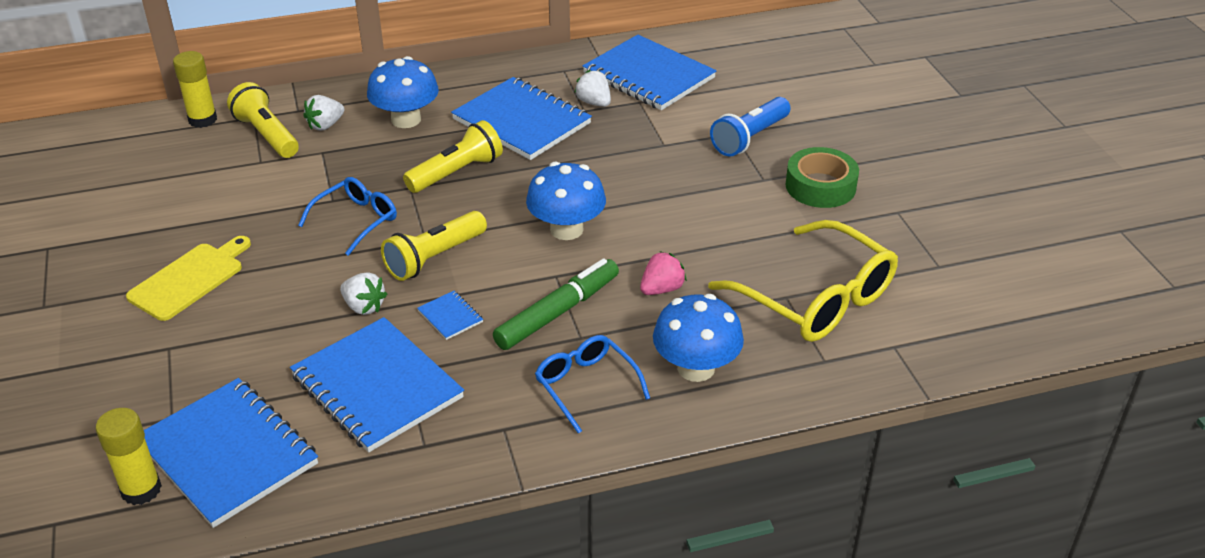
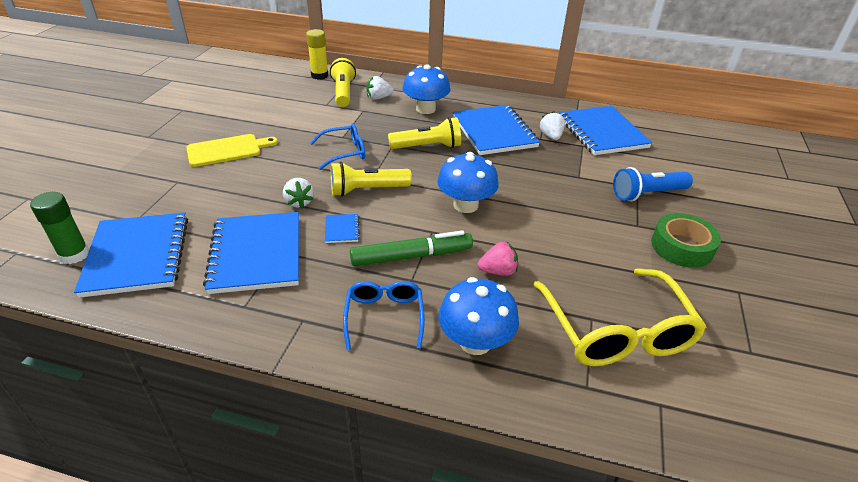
camera: 30 degrees right, 0 degrees up
(141, 490) = (74, 255): yellow glue stick -> green glue stick

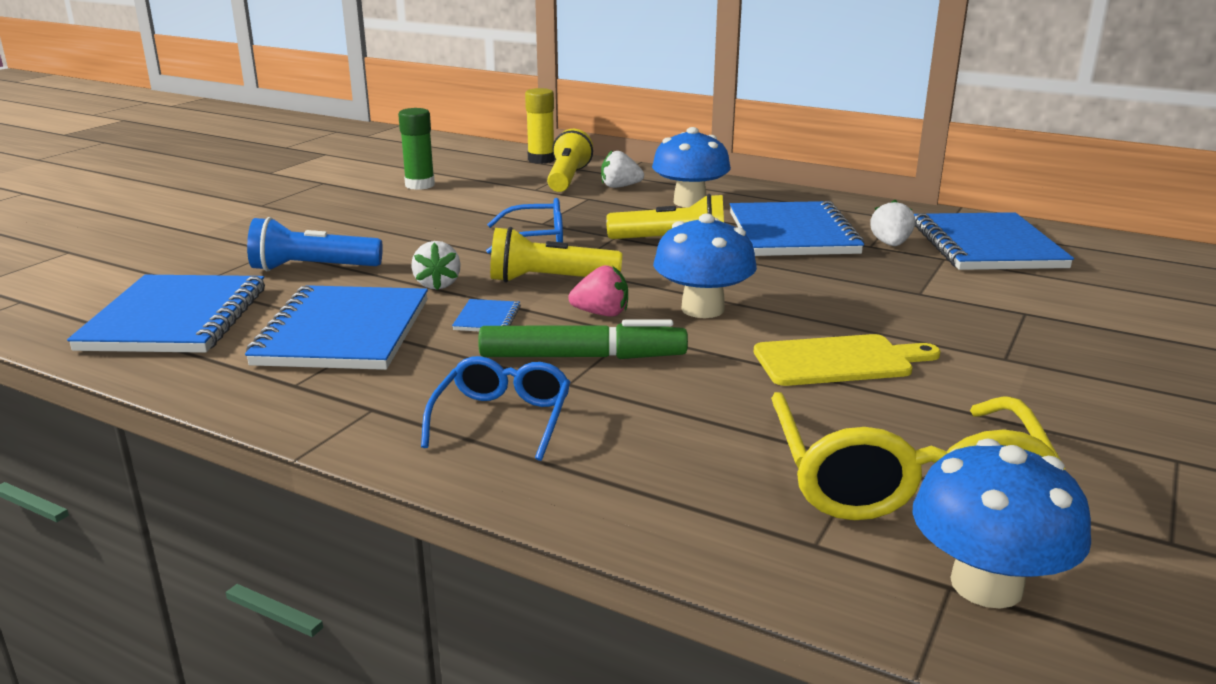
camera: 15 degrees right, 15 degrees down
(74, 255) = (93, 310): green glue stick -> green glue stick (420, 185)
(227, 150) = (363, 225): yellow cutting board -> yellow cutting board (838, 361)
(475, 342) = (639, 465): blue mushroom -> blue mushroom (986, 585)
(498, 271) = (720, 388): pink strawberry -> pink strawberry (601, 314)
(647, 194) = (1041, 323): blue flashlight -> blue flashlight (312, 268)
(682, 247) = (1082, 392): green tape -> none

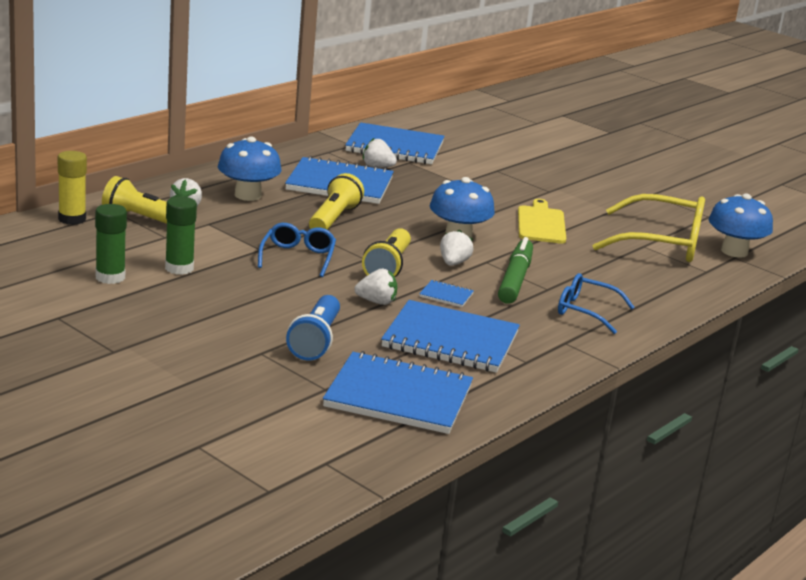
camera: 80 degrees left, 0 degrees up
(461, 202) = (179, 268): none -> green glue stick
(601, 314) = (453, 263): pink strawberry -> white strawberry

